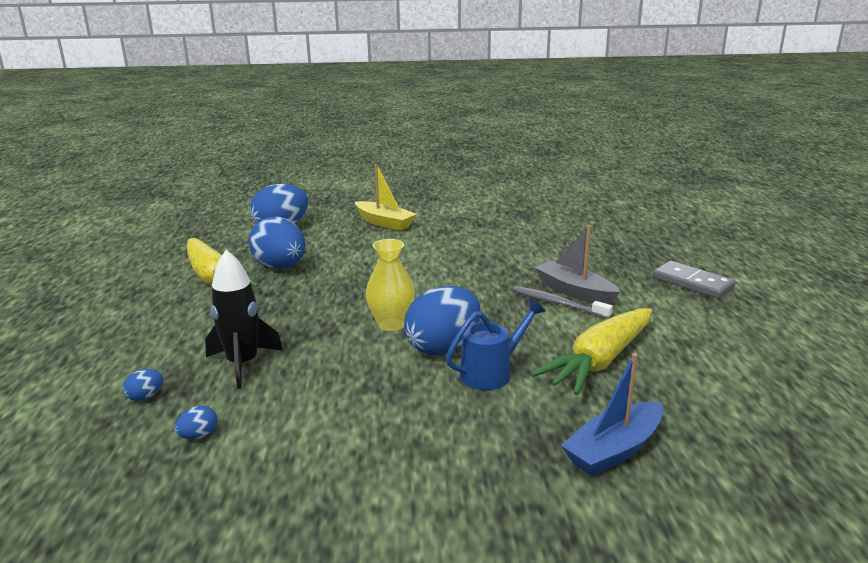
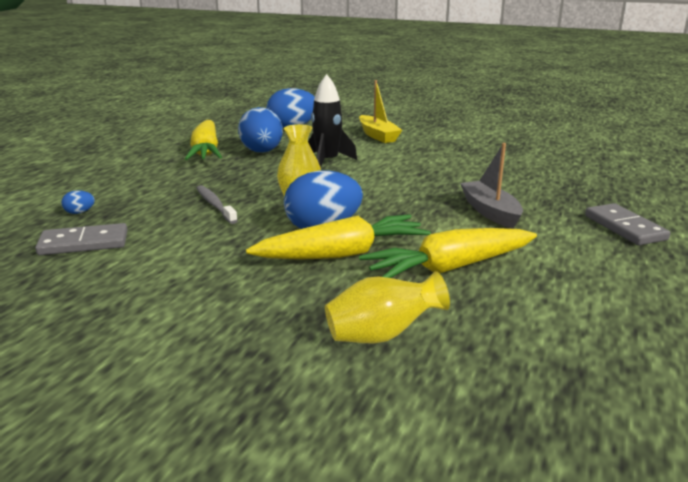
camera: 25 degrees right, 0 degrees up
(199, 436) = (84, 243): blue egg -> grey domino
(243, 364) = (163, 207): black rocket -> black rocket (327, 162)
(492, 372) = (342, 254): blue watering can -> yellow carrot
(557, 303) = (462, 218): grey toothbrush -> grey toothbrush (215, 205)
(614, 450) = (382, 335): blue boat -> yellow vase

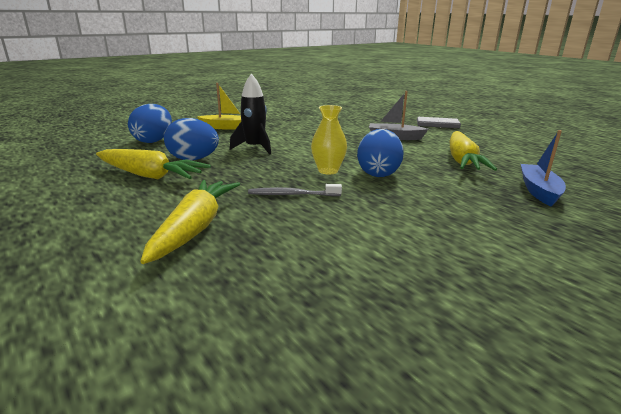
camera: 60 degrees left, 0 degrees up
(79, 212) = (227, 254): blue egg -> none
(84, 243) = (317, 261): grey domino -> none
(342, 254) = (425, 177): yellow carrot -> yellow carrot (195, 228)
(382, 335) = (539, 191): yellow vase -> blue boat

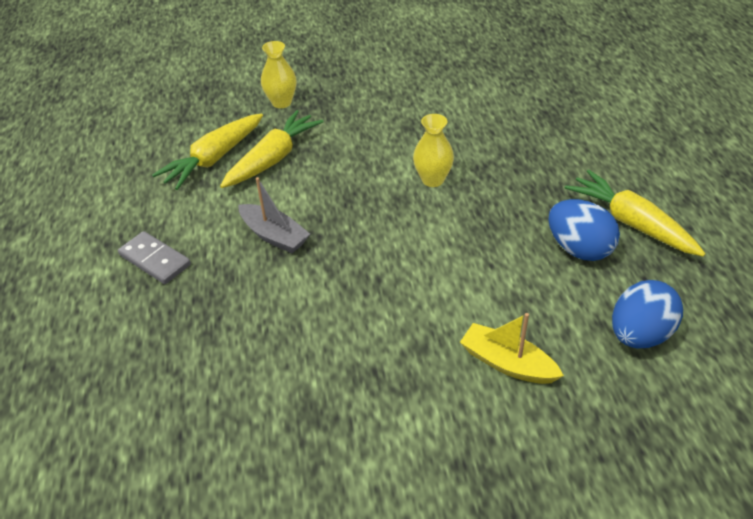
camera: 150 degrees left, 20 degrees up
(195, 228) = (586, 134): yellow carrot -> yellow carrot (214, 159)
(255, 148) = (489, 259): black rocket -> none
(292, 194) = (493, 152): grey toothbrush -> none
(378, 173) = (386, 161): blue egg -> none
(539, 191) = (281, 102): blue boat -> yellow vase

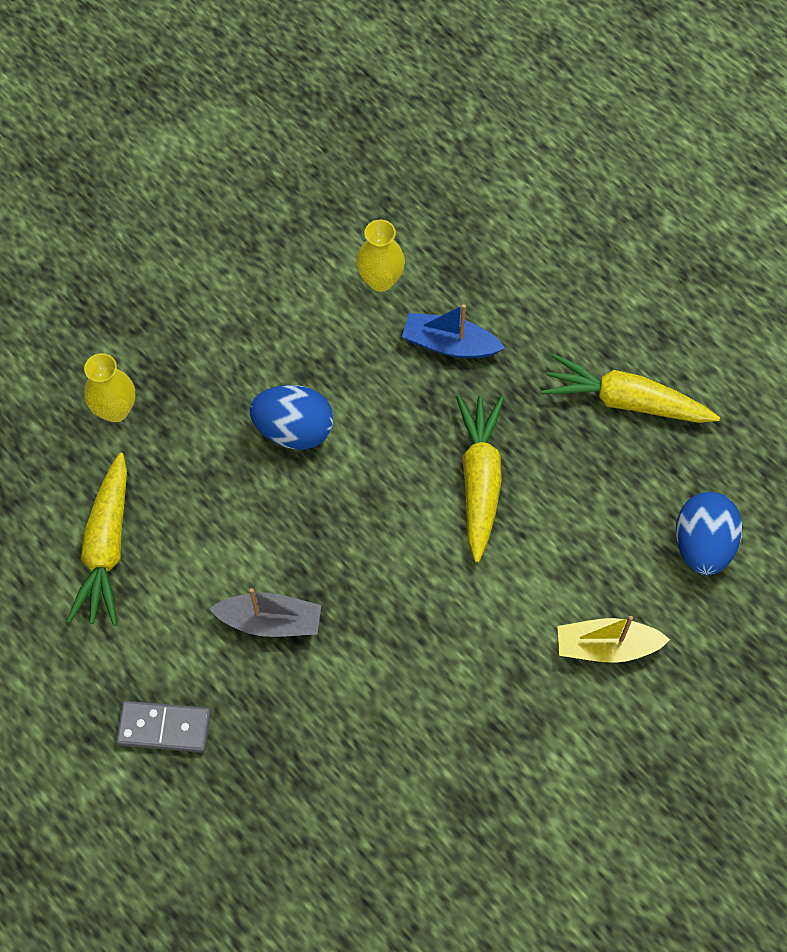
camera: 35 degrees left, 20 degrees up
(273, 159) = (180, 510): yellow carrot -> yellow carrot (480, 480)
(432, 180) = (387, 445): yellow vase -> yellow vase (380, 280)
(518, 147) = (449, 344): none -> blue boat
(579, 249) = (594, 465): blue egg -> blue egg (294, 430)

